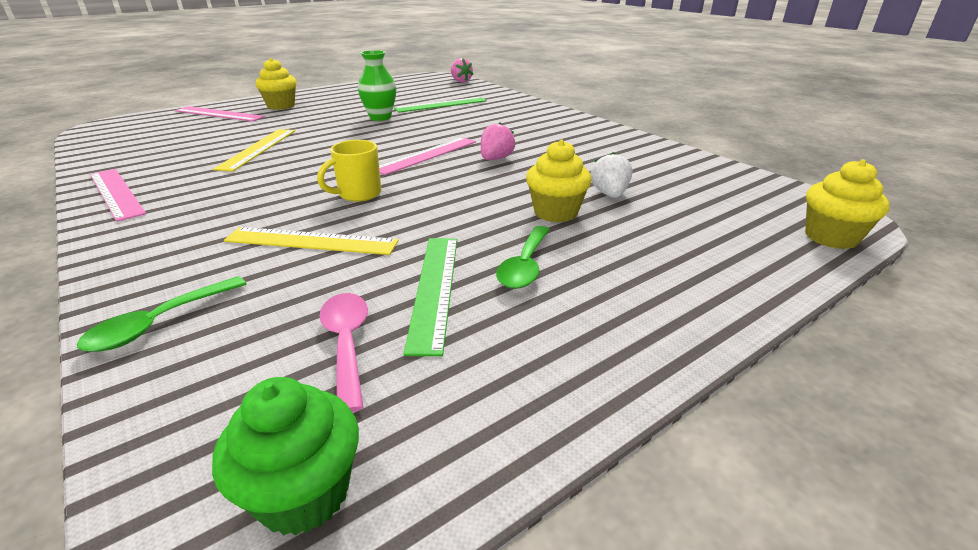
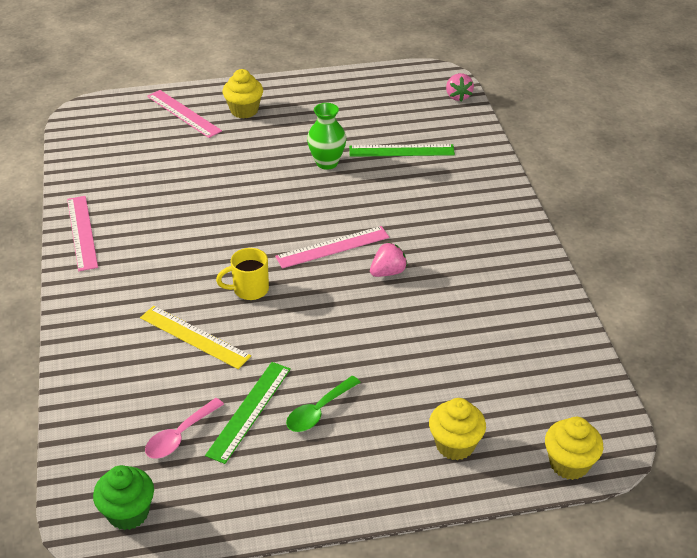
camera: 25 degrees right, 10 degrees up
(159, 323) = (89, 384): green spoon -> none
(258, 149) = (198, 193): yellow ruler -> none
(346, 343) = (179, 436): pink spoon -> pink spoon turned 150 degrees counterclockwise
(555, 212) = (382, 363): yellow cupcake -> yellow cupcake (455, 445)
(609, 194) = (444, 355): white strawberry -> none

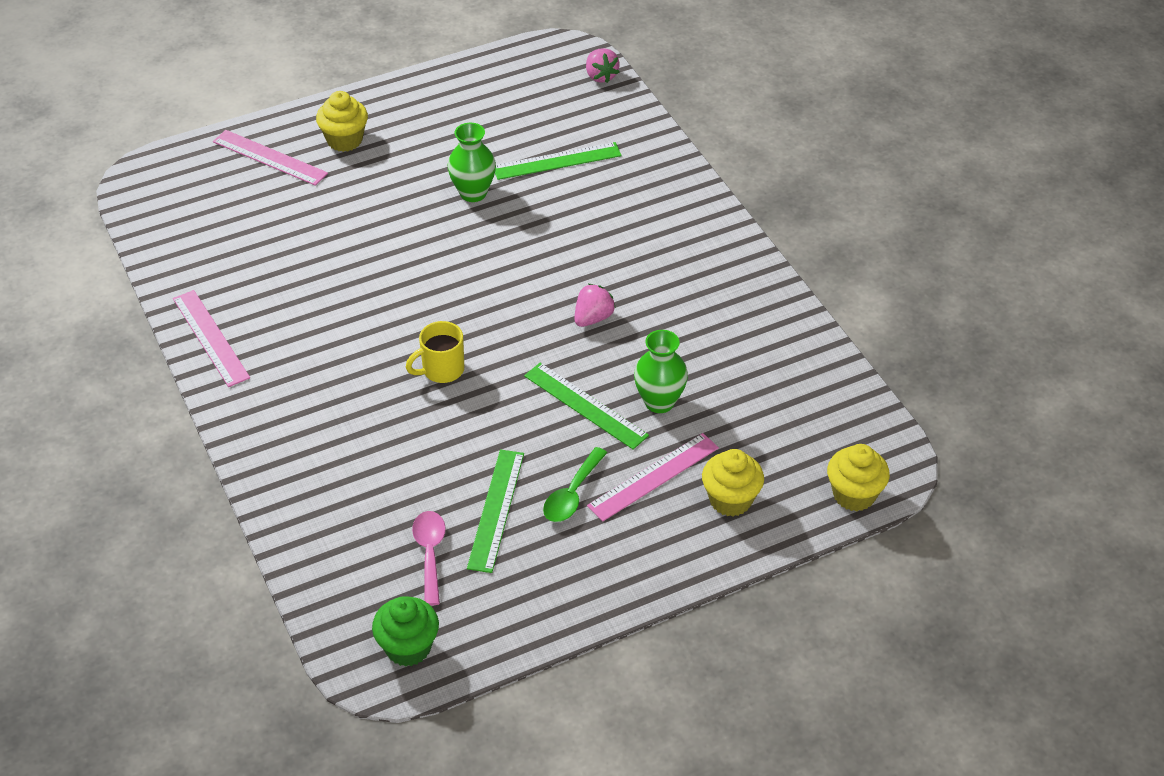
camera: 15 degrees left, 5 degrees up
(179, 436) = (430, 553): pink spoon -> pink spoon turned 150 degrees clockwise
(194, 337) = (400, 438): yellow ruler -> none
(332, 247) = (518, 299): pink ruler -> pink ruler (653, 476)
(356, 340) = (585, 405): none -> green ruler
(420, 349) = (659, 402): none -> green vase

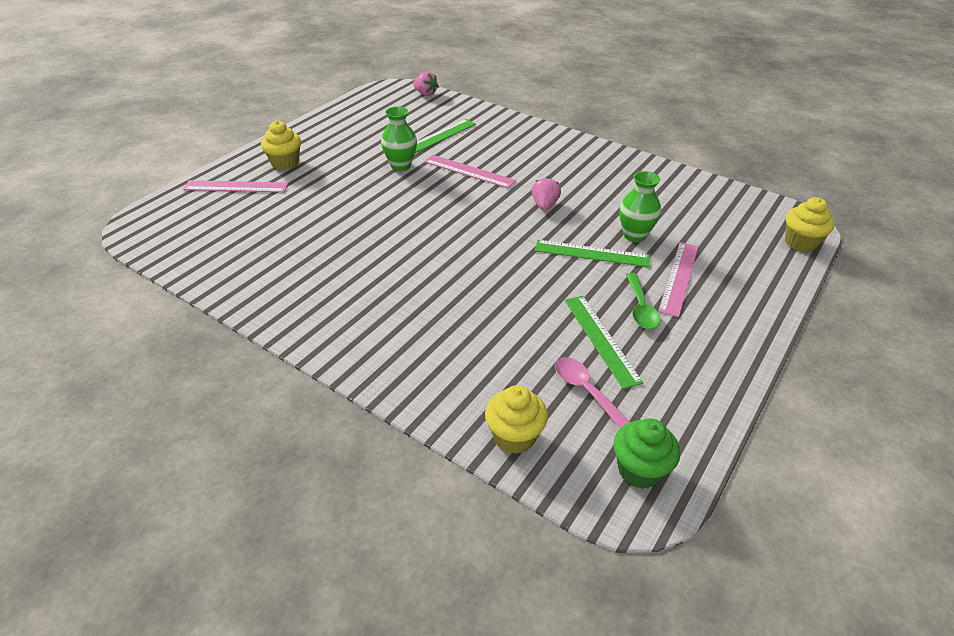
camera: 30 degrees left, 5 degrees down
(210, 338) = (275, 308): pink ruler -> pink ruler (469, 171)
(441, 370) = (474, 267): yellow mug -> none
(730, 500) = (738, 272): yellow cupcake -> yellow cupcake (514, 436)

